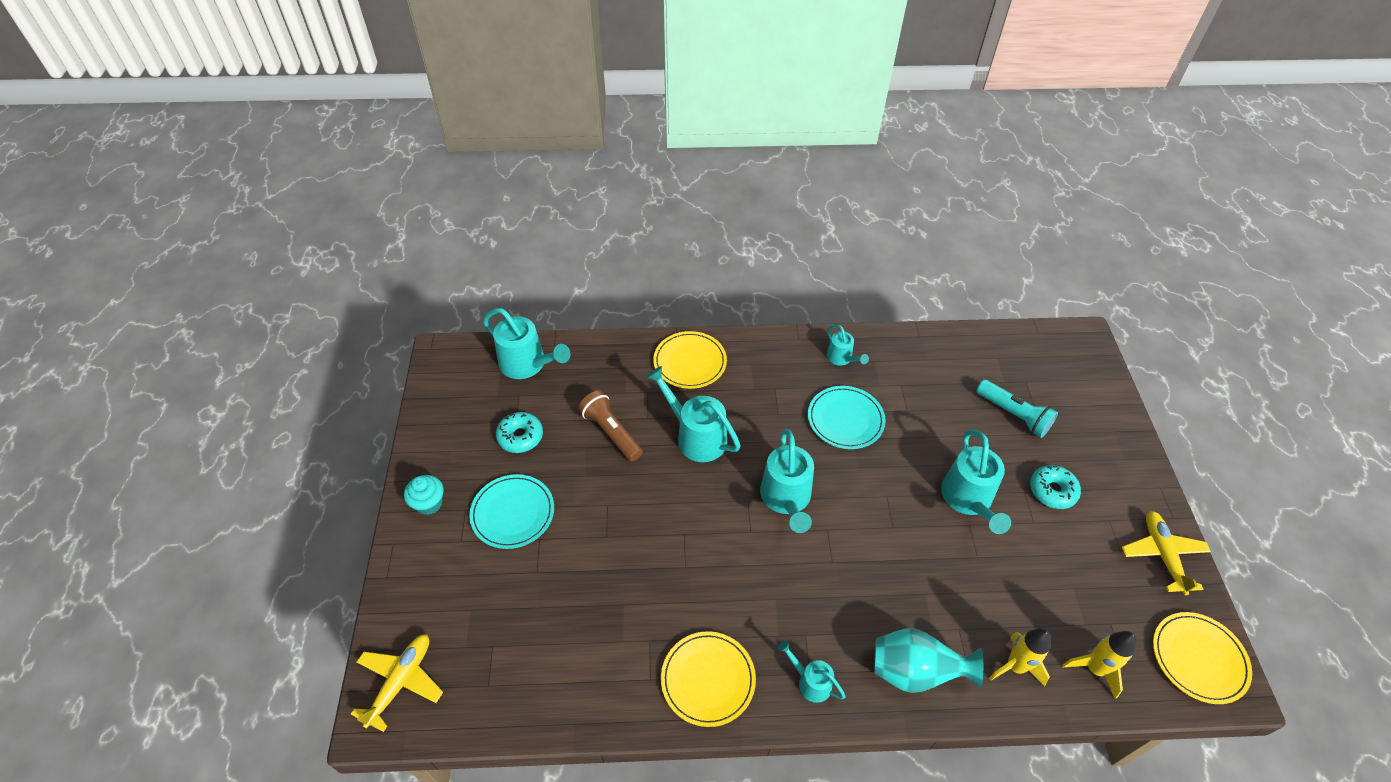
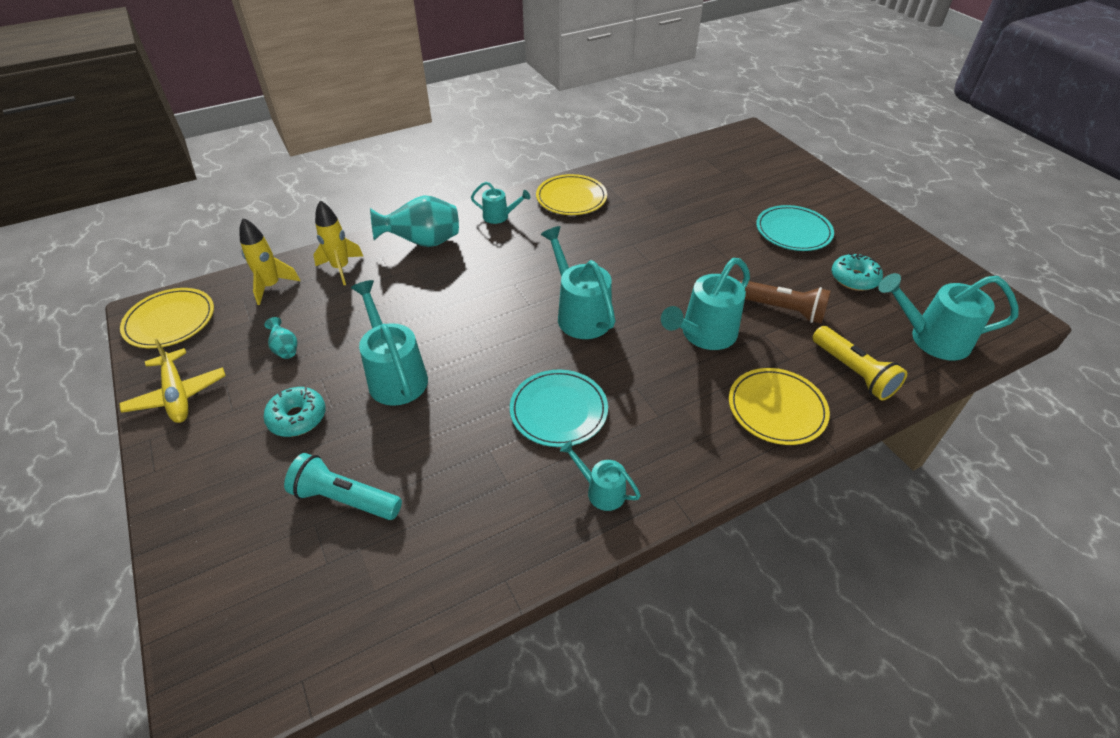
camera: 155 degrees right, 5 degrees down
(401, 681) = (756, 146): yellow plane -> none
(429, 503) = (859, 217): turquoise cupcake -> none
(612, 364) = (853, 372): none -> yellow flashlight
(695, 436) = (703, 335): turquoise watering can -> turquoise watering can turned 120 degrees clockwise
(1069, 569) = (285, 349): none -> turquoise vase

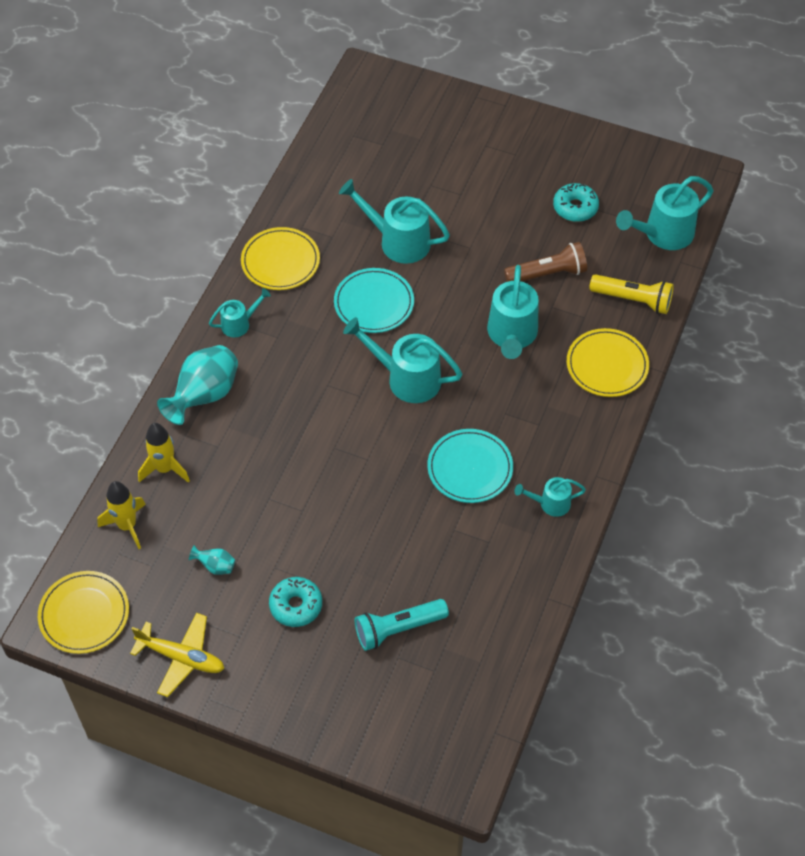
camera: 40 degrees left, 10 degrees up
(395, 375) = (326, 525): turquoise watering can -> turquoise watering can (397, 241)
(793, 231) = (495, 183): turquoise plate -> turquoise plate (374, 303)

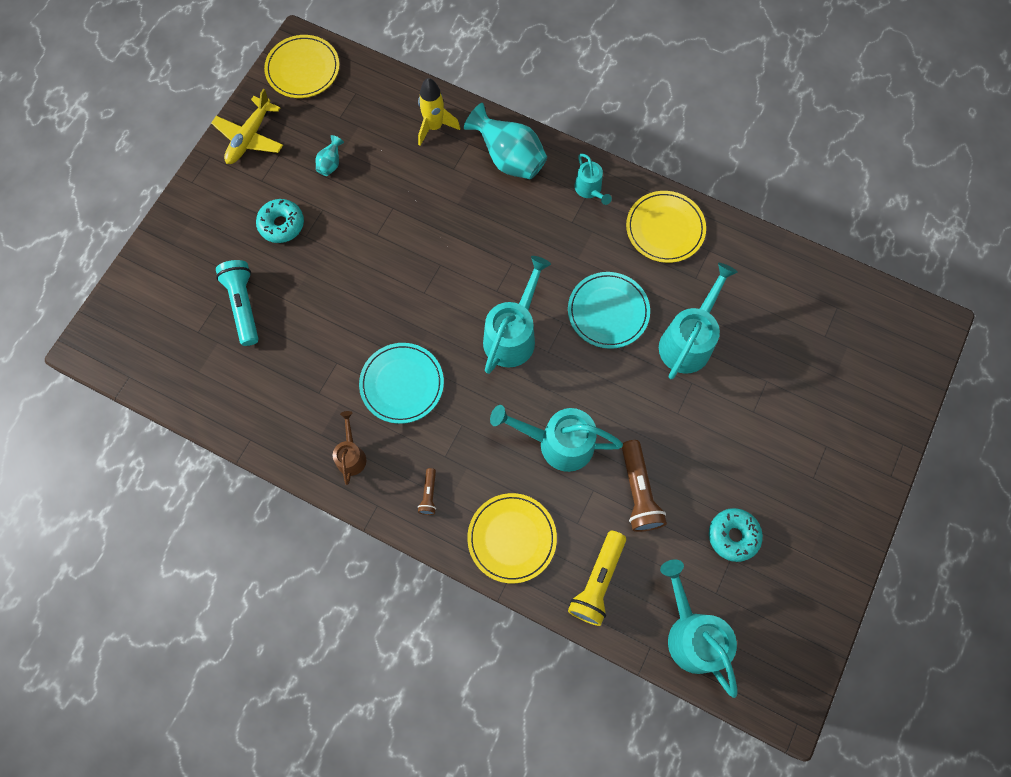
camera: 95 degrees right, 15 degrees up
(127, 526) = (381, 99): yellow rocket -> none
(550, 504) = (351, 455): turquoise watering can -> brown watering can
(578, 434) = (429, 494): none -> brown flashlight

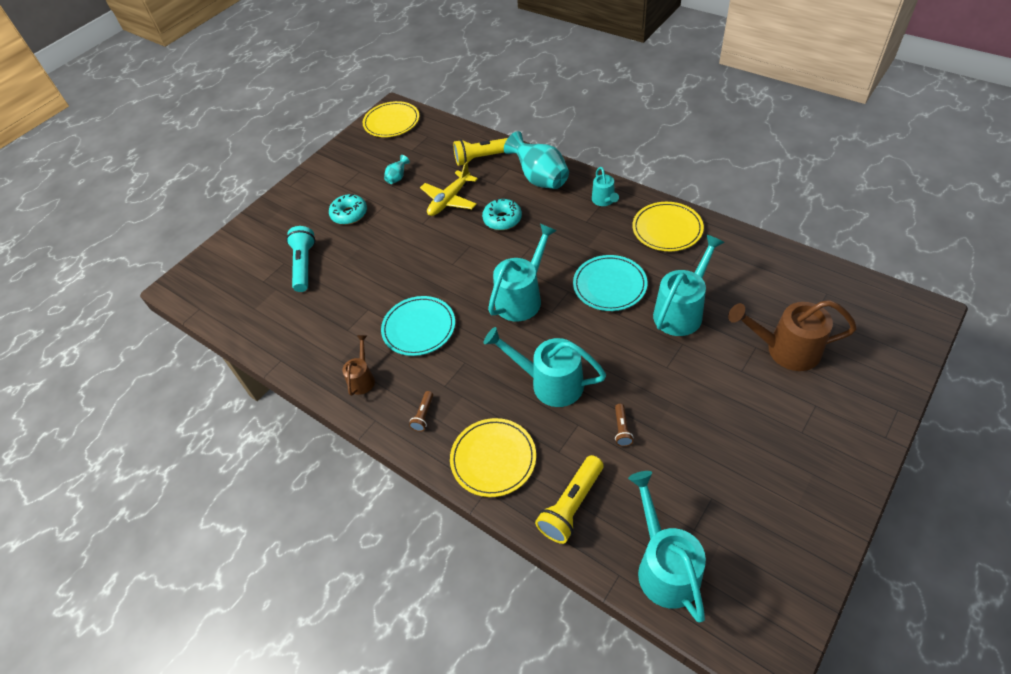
camera: 15 degrees right, 20 degrees down
(250, 138) = (341, 160): yellow plane -> yellow plane (449, 200)
(434, 127) = (483, 157): yellow rocket -> yellow flashlight
(638, 491) = (622, 429): brown flashlight -> brown flashlight, size x0.51
(733, 536) = (715, 477): turquoise donut -> turquoise donut (502, 219)
(796, 382) = (784, 350): none -> brown watering can

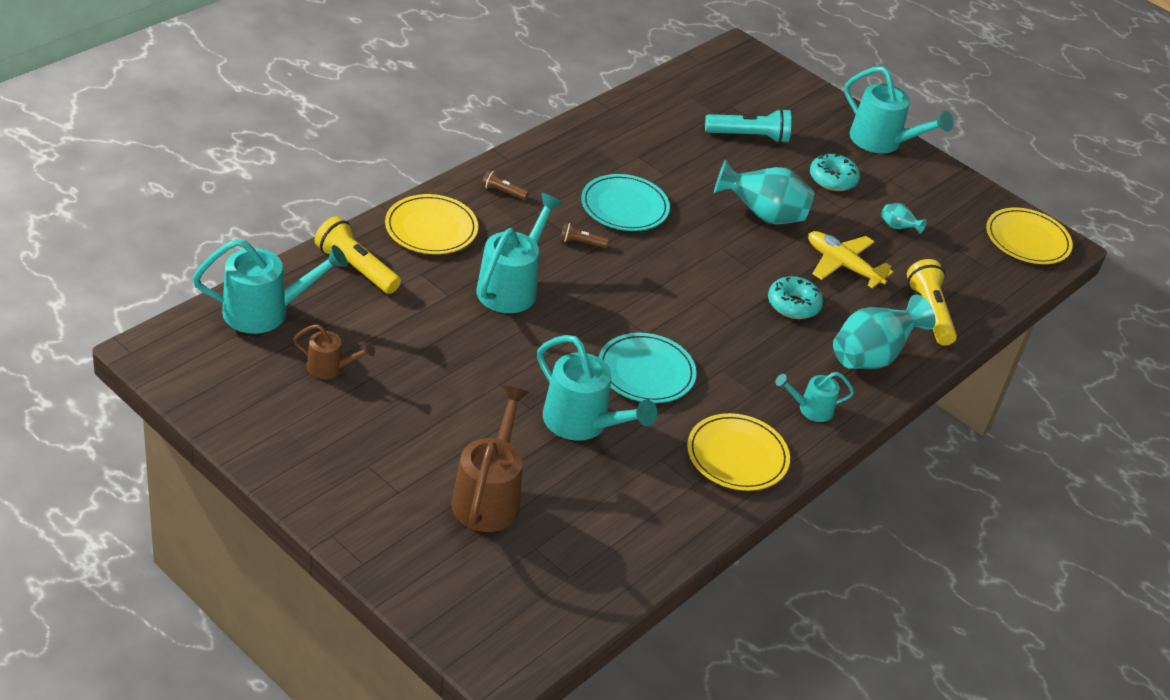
camera: 85 degrees right, 10 degrees down
(362, 378) = (566, 158): brown watering can -> brown watering can (331, 368)
(405, 246) = (763, 215): none -> turquoise vase
(522, 297) = (647, 294): turquoise watering can -> turquoise watering can (882, 142)
(622, 429) = (430, 325): brown flashlight -> brown flashlight (581, 243)

